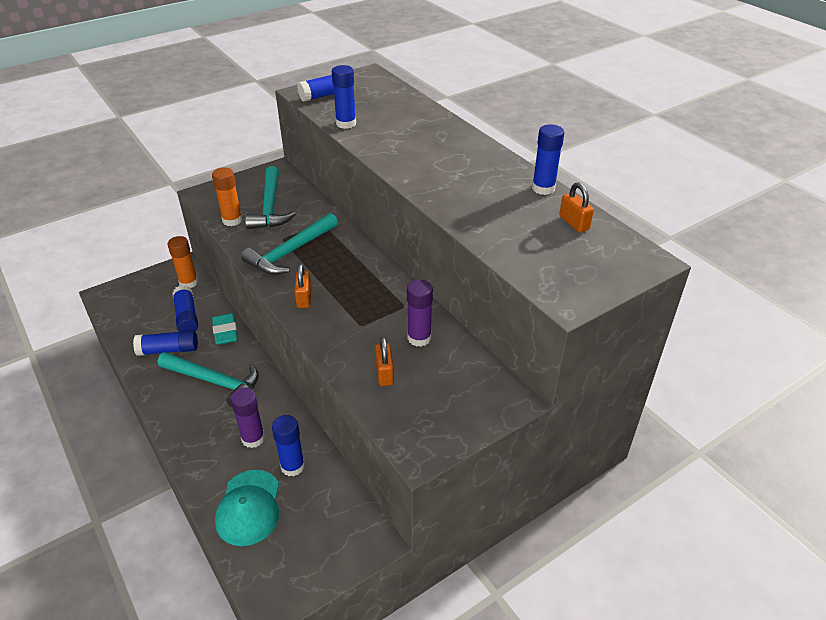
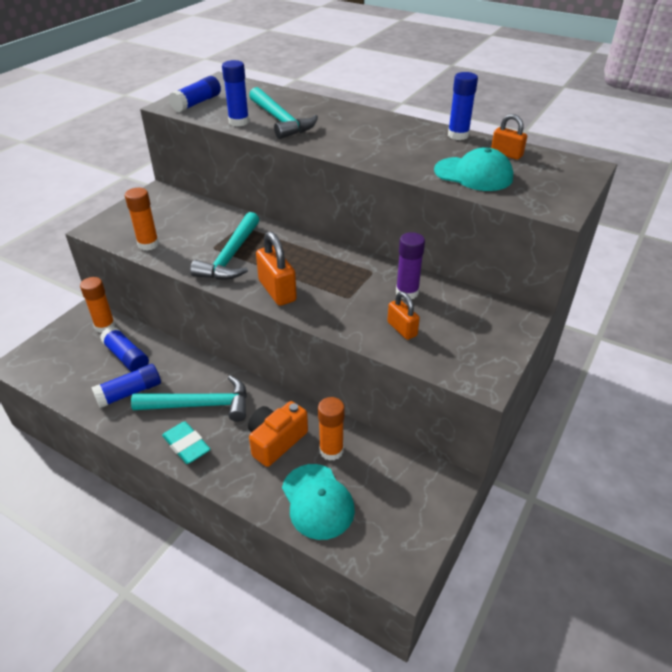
camera: 25 degrees left, 0 degrees up
(225, 332) = (177, 358): turquoise eraser -> turquoise eraser (186, 445)
(253, 438) = (276, 441): purple glue stick -> orange camera
(270, 207) = (178, 224): turquoise hammer -> turquoise hammer (281, 121)
(292, 466) = (331, 450): blue glue stick -> orange glue stick
(304, 298) = (277, 291): orange padlock -> orange padlock, size x1.59
(516, 237) = (473, 174): none -> turquoise cap

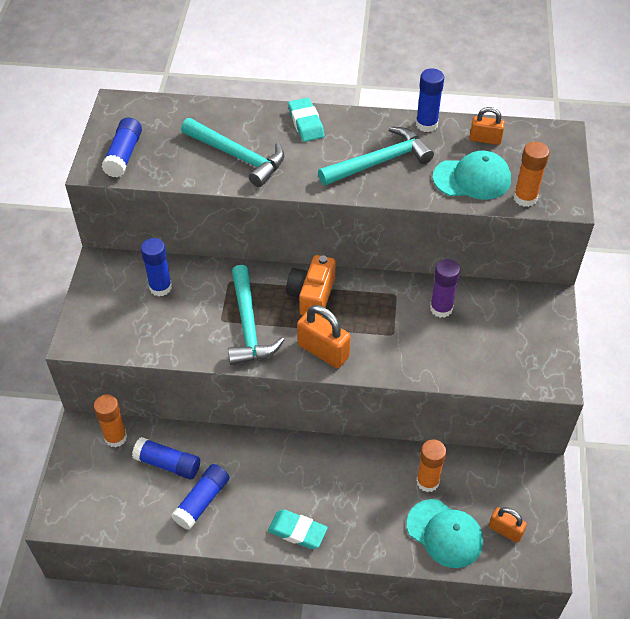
camera: 25 degrees left, 10 degrees up
(148, 244) = (151, 341): orange glue stick -> orange glue stick (525, 198)
(200, 405) = (280, 485): turquoise hammer -> turquoise hammer (379, 162)
(239, 122) = (195, 172): blue glue stick -> blue glue stick (160, 287)
(276, 441) = (374, 492): orange camera -> orange camera (312, 295)
(353, 115) = (306, 123): none -> turquoise eraser
(402, 329) = (460, 352): orange padlock -> orange padlock (505, 530)

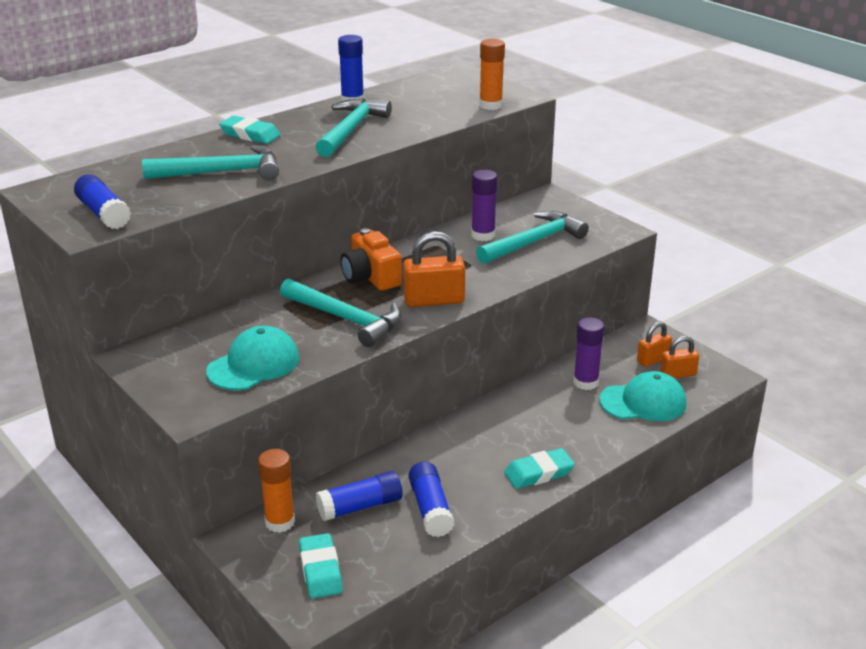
camera: 45 degrees left, 20 degrees down
(96, 492) = (320, 570): none -> turquoise eraser
(160, 287) = (222, 339): blue glue stick -> none
(427, 481) = (585, 382): orange glue stick -> purple glue stick
(469, 343) = (534, 242): none -> turquoise hammer
(472, 179) = (437, 111): turquoise cap -> turquoise cap (254, 364)
(485, 139) = (410, 92): orange padlock -> orange padlock (653, 360)

